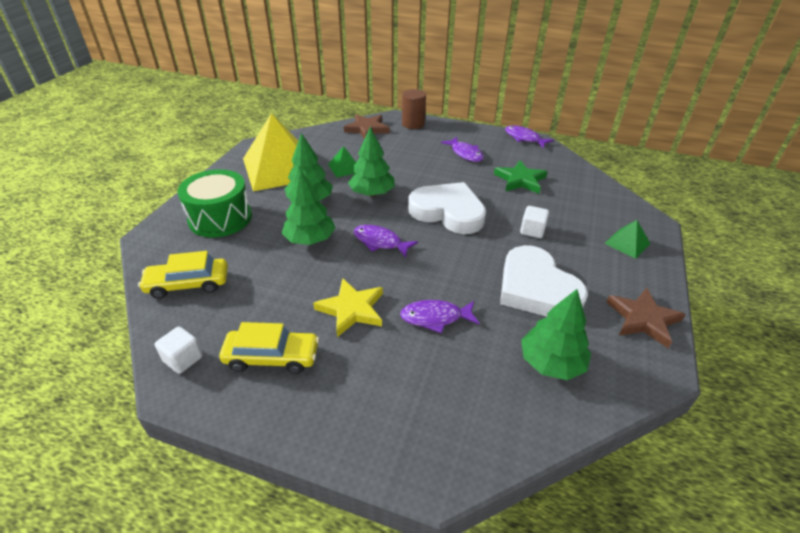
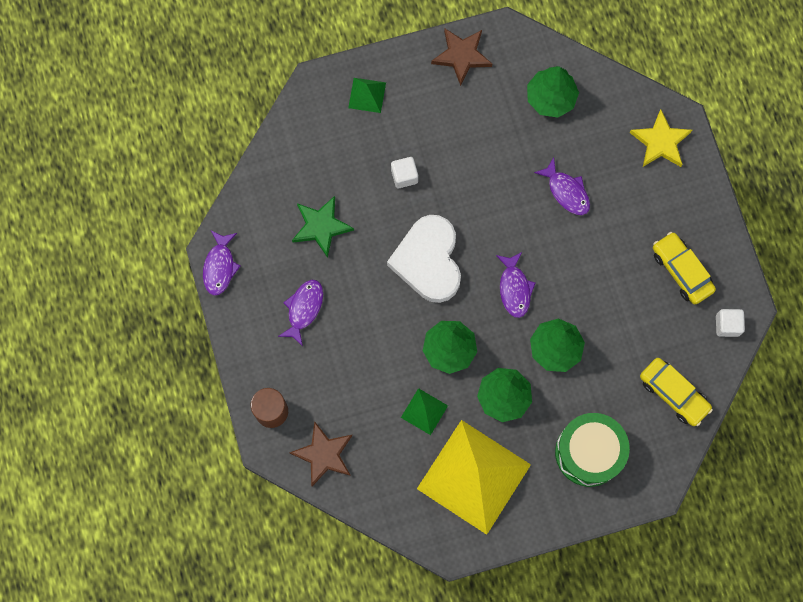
camera: 125 degrees left, 35 degrees up
(352, 309) = (603, 253): yellow star -> yellow star (660, 142)
(536, 288) = (481, 139): white heart -> none

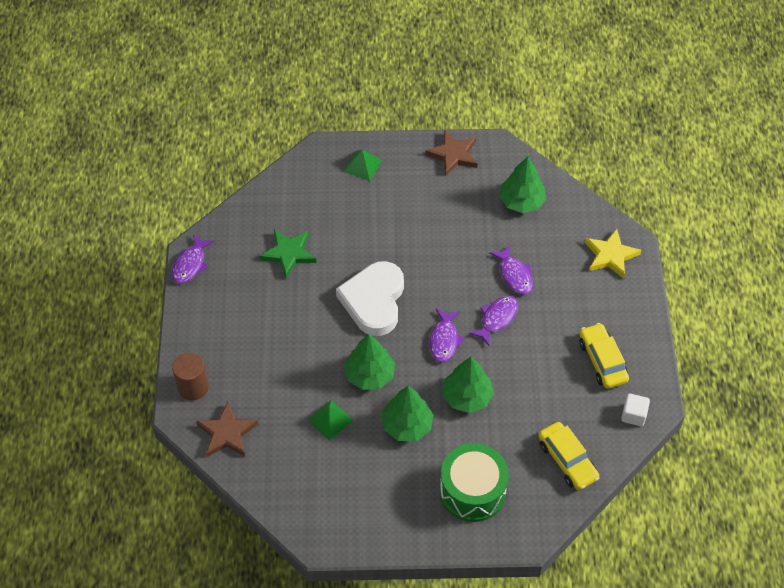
camera: 15 degrees right, 20 degrees down
(304, 309) = (251, 313): purple fish -> purple fish (497, 318)
(404, 176) = (374, 232): white cube -> none
(473, 476) = (358, 485): yellow pyramid -> none

